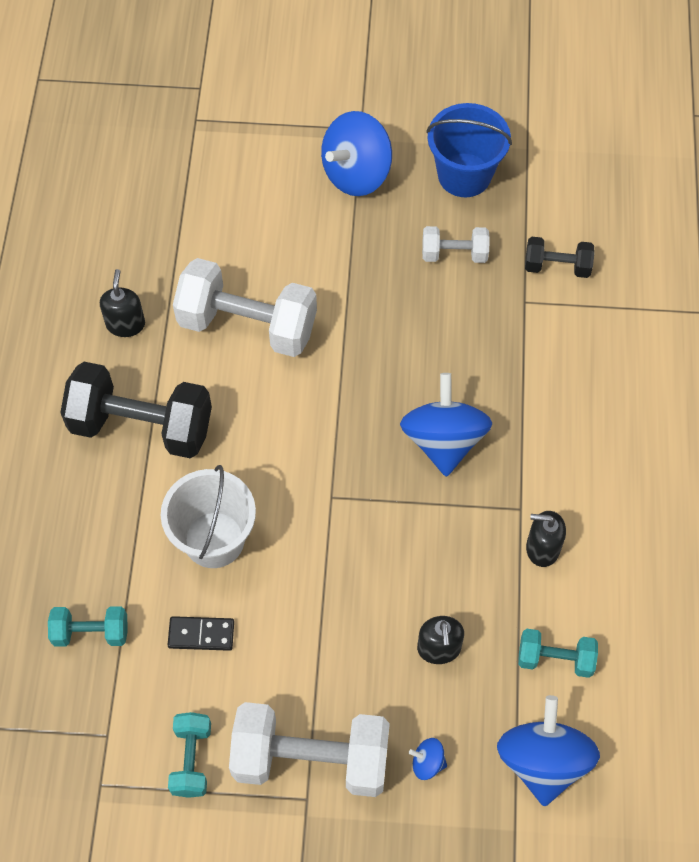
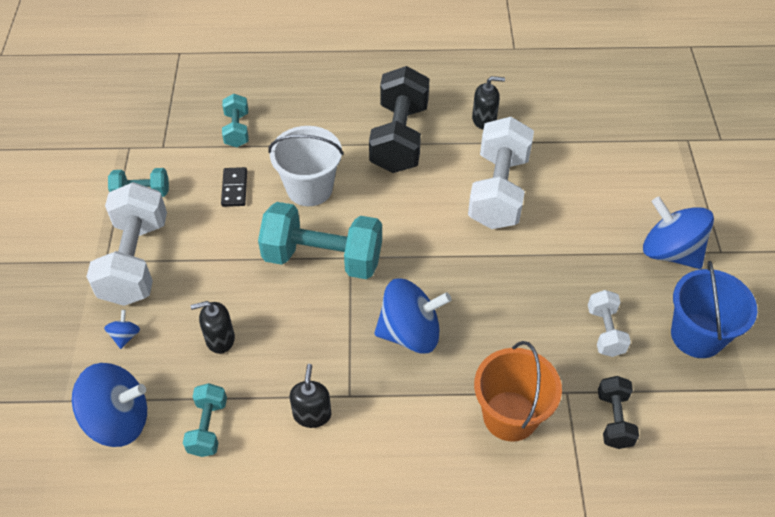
camera: 85 degrees right, 10 degrees down
(329, 528) = (323, 258): none -> turquoise dumbbell
(550, 357) = (510, 416): none -> orange bucket

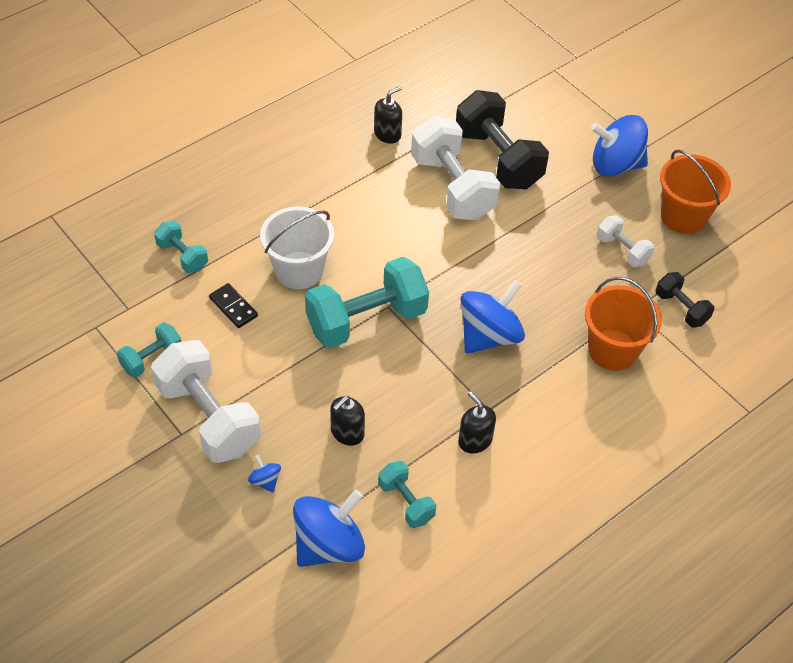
camera: 40 degrees left, 0 degrees up
(399, 138) = (333, 186): black dumbbell -> black dumbbell (498, 159)
(697, 335) = (683, 216): blue bucket -> orange bucket

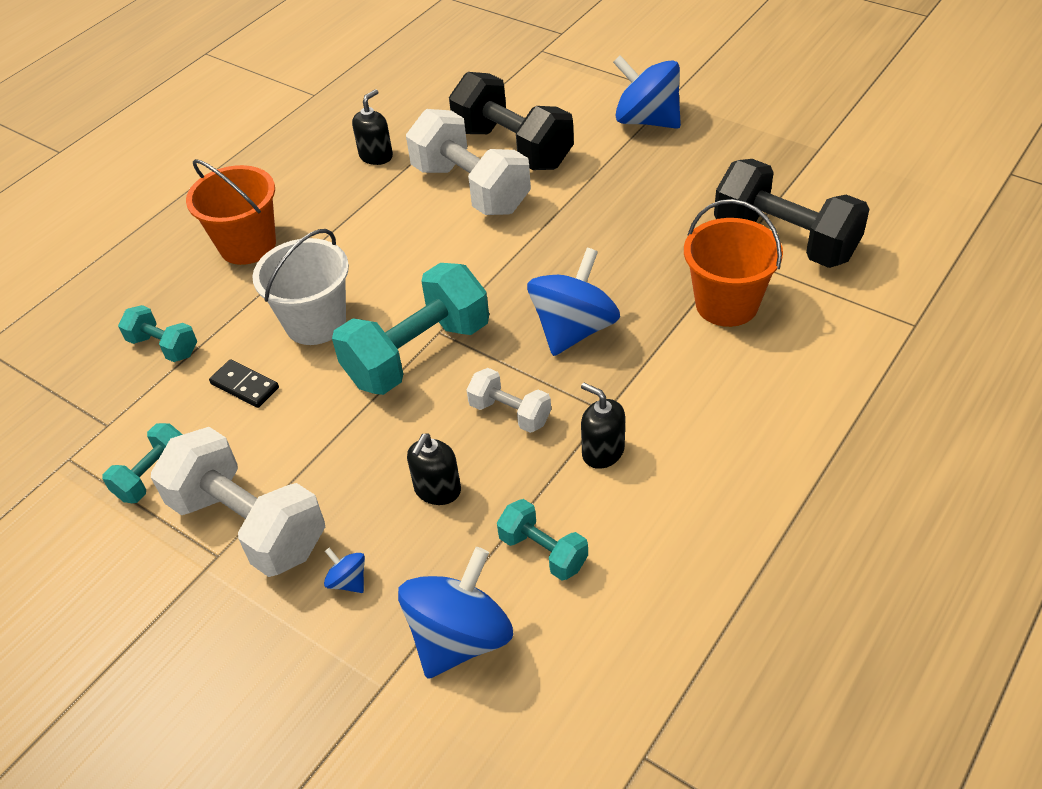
camera: 10 degrees left, 5 degrees down
(615, 165) = (647, 120): blue spinning top -> blue spinning top turned 45 degrees clockwise
(622, 250) = (692, 200): white dumbbell -> white dumbbell (510, 413)
(681, 308) = (785, 240): black dumbbell -> black dumbbell, size x1.96
(683, 216) = (744, 149): orange bucket -> orange bucket (247, 245)

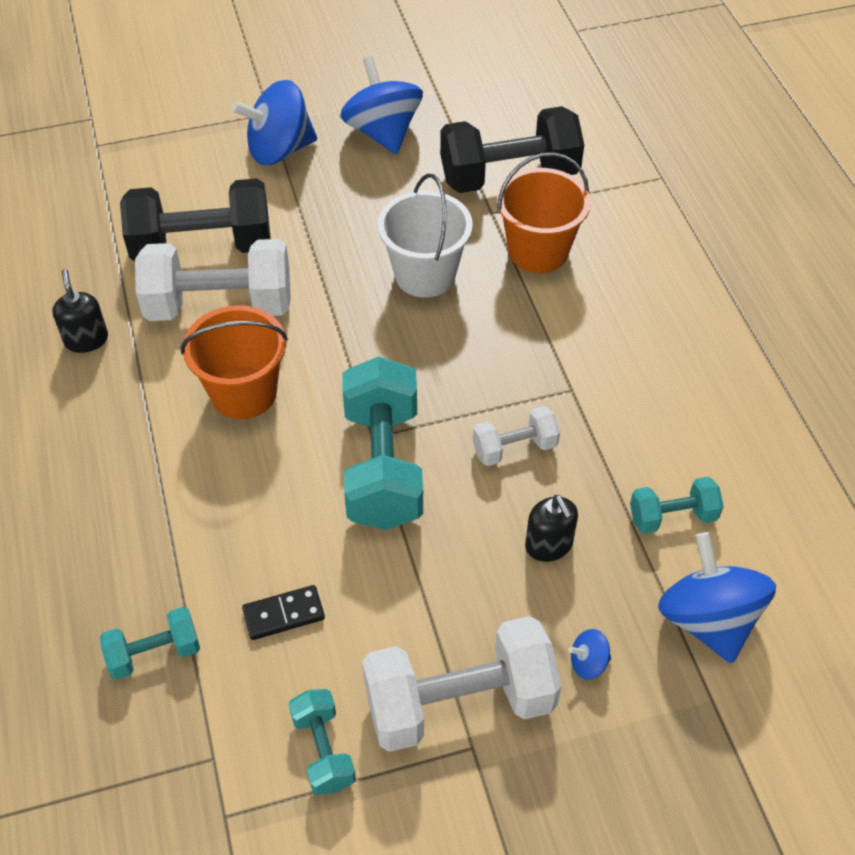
camera: 55 degrees left, 5 degrees up
(247, 245) = (89, 507): orange bucket -> orange bucket (244, 393)
(315, 323) = (261, 515): white bucket -> white bucket (425, 275)
(574, 329) = (467, 352): blue spinning top -> blue spinning top (383, 132)
(602, 452) = (610, 418): black soap dispenser -> none

